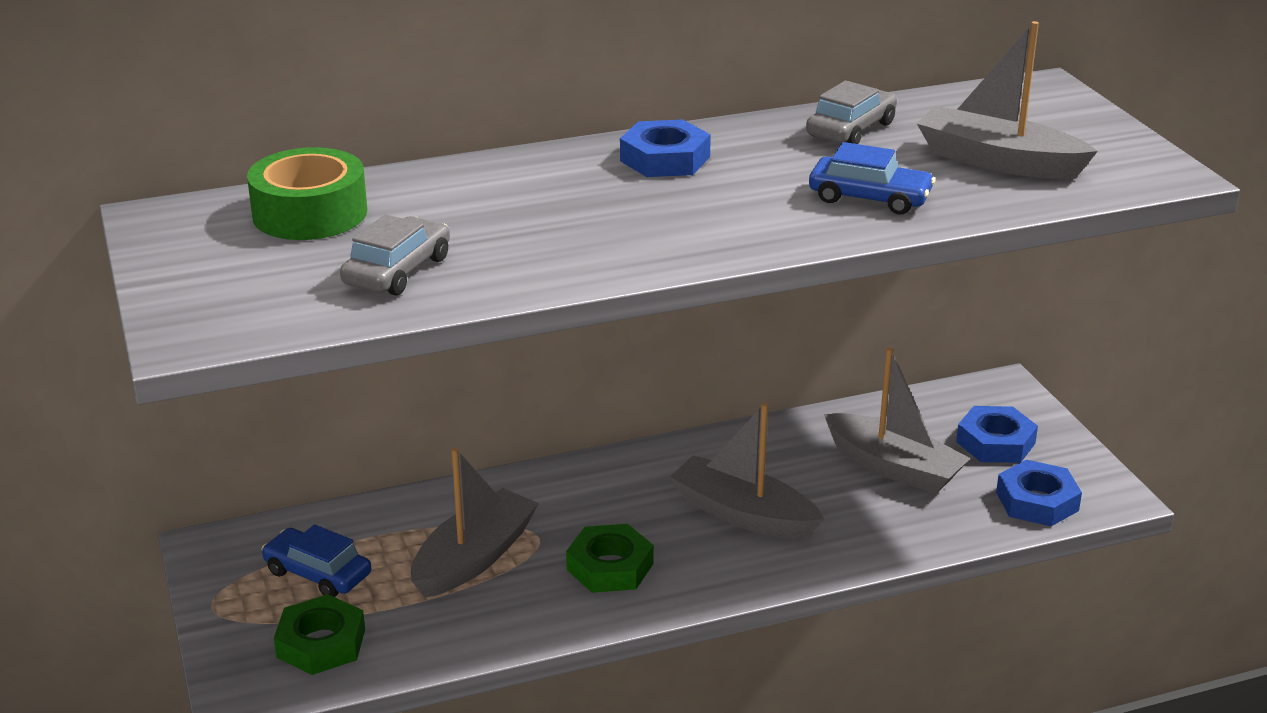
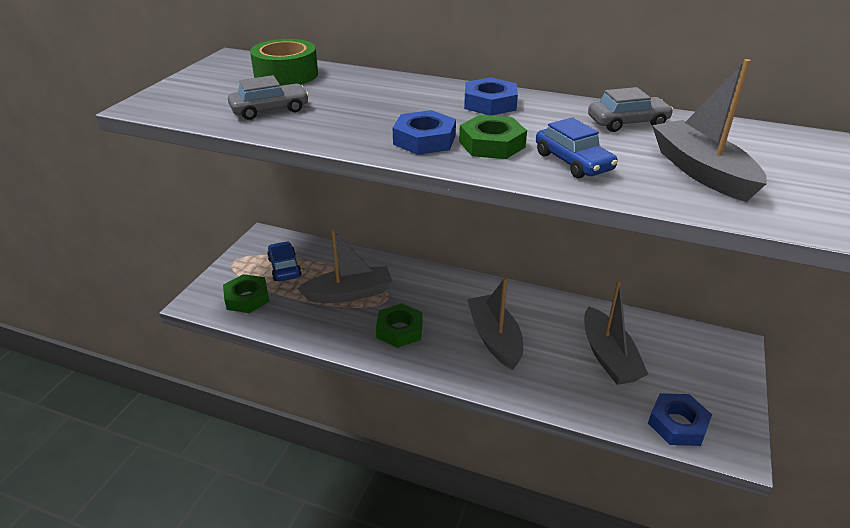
camera: 40 degrees right, 5 degrees up
(755, 210) = (492, 144): none -> green nut
(995, 442) = (690, 374): blue nut -> blue nut (424, 140)

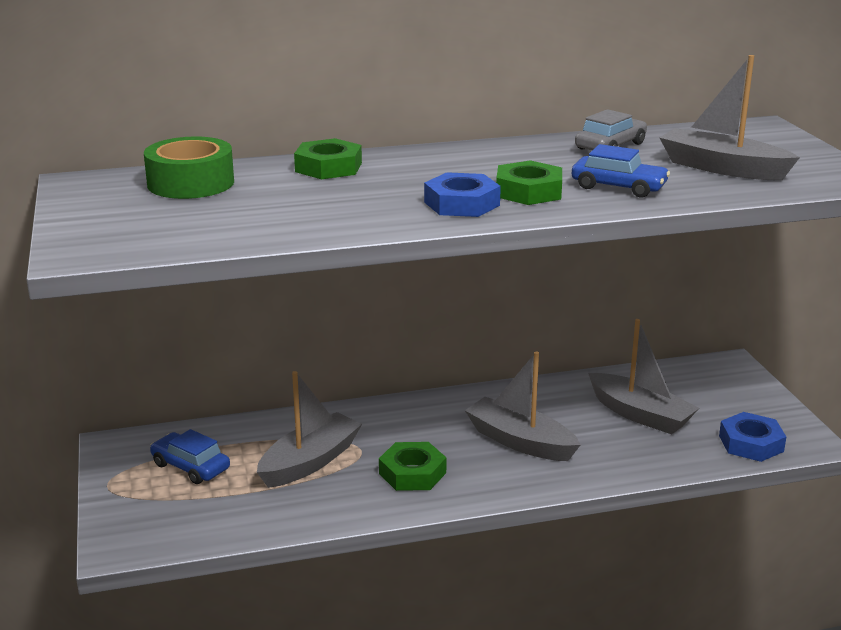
camera: 35 degrees left, 10 degrees down
(247, 298) = (183, 515): green nut -> green nut (328, 167)
(270, 110) = (246, 219): grey car -> none
(490, 103) = (465, 159): blue nut -> none

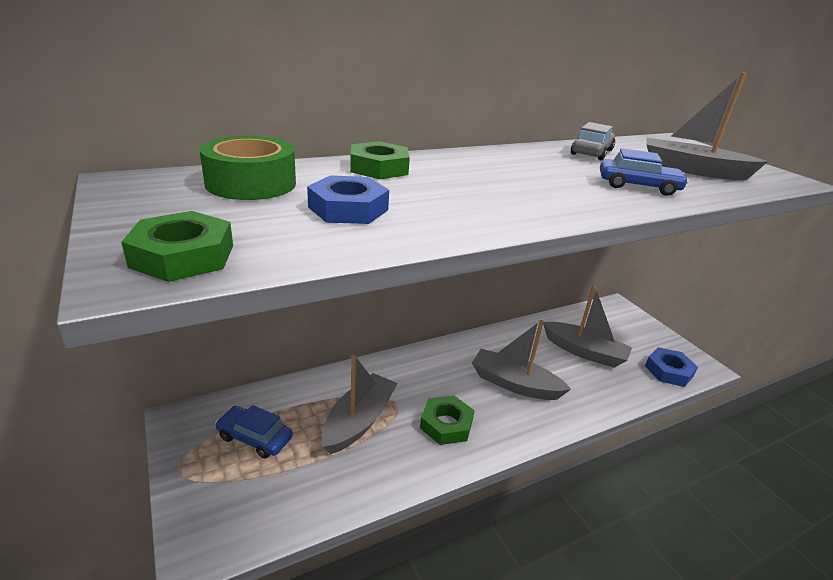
camera: 15 degrees left, 5 degrees up
(462, 203) = (527, 203): blue nut -> blue nut (348, 208)
(528, 191) = (572, 190): green nut -> green nut (183, 256)

